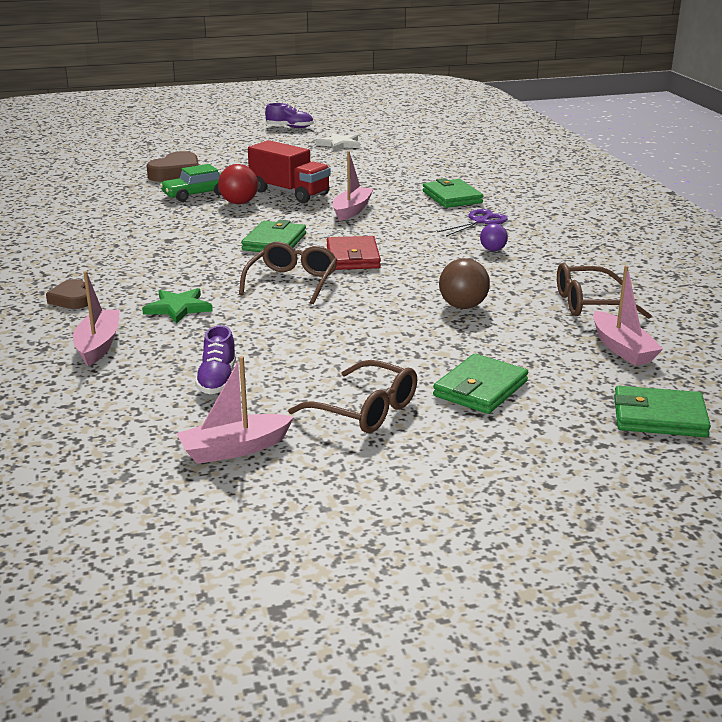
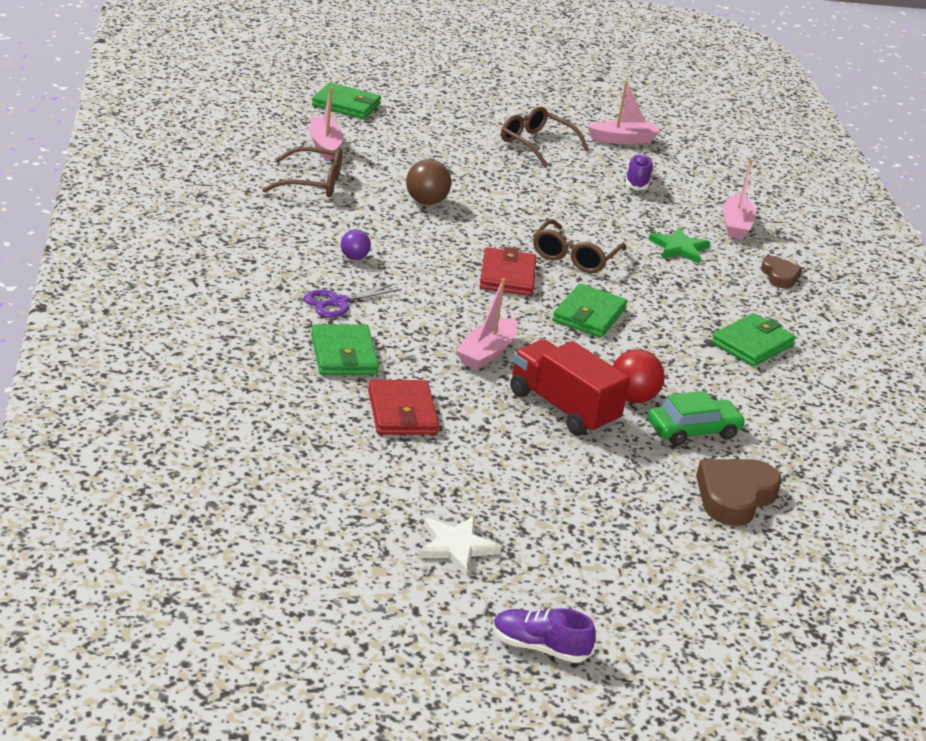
camera: 175 degrees left, 5 degrees up
(395, 179) = (402, 412): none -> red wallet
(480, 388) = (451, 141): green wallet -> green wallet (752, 344)

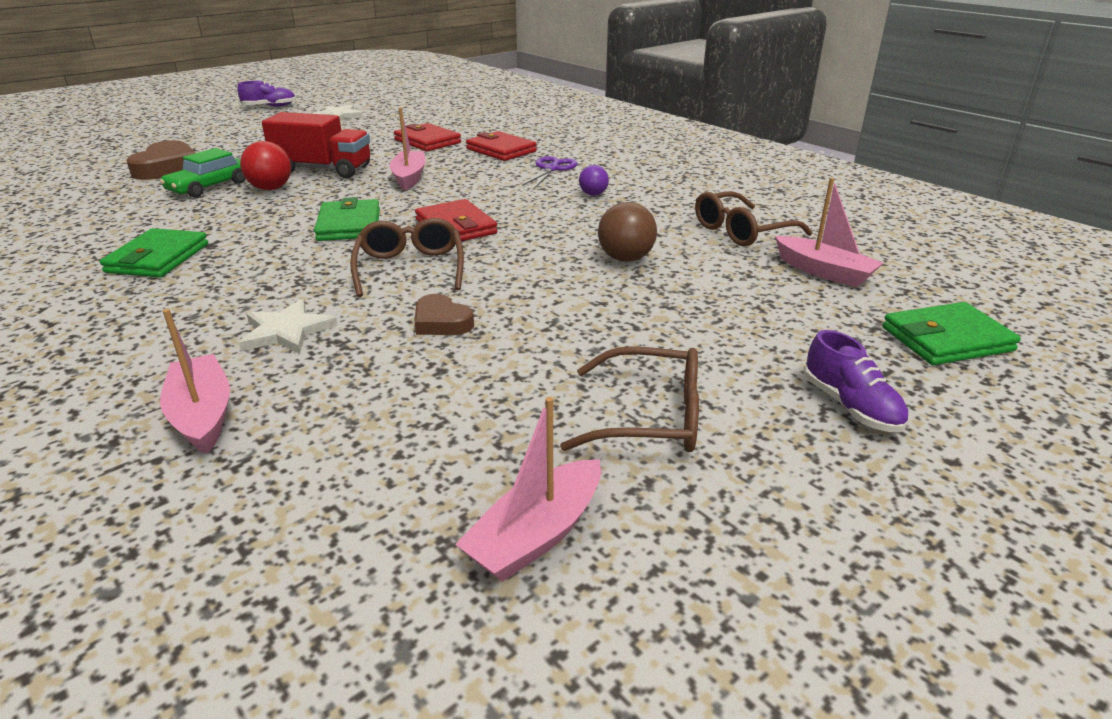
camera: 150 degrees right, 0 degrees up
(343, 354) = (501, 150): green wallet -> red wallet
(637, 181) = (421, 425): purple shoe -> purple shoe (850, 406)
(679, 248) = (286, 331): green star -> white star
(780, 276) = (115, 352): brown heart -> brown heart (441, 322)

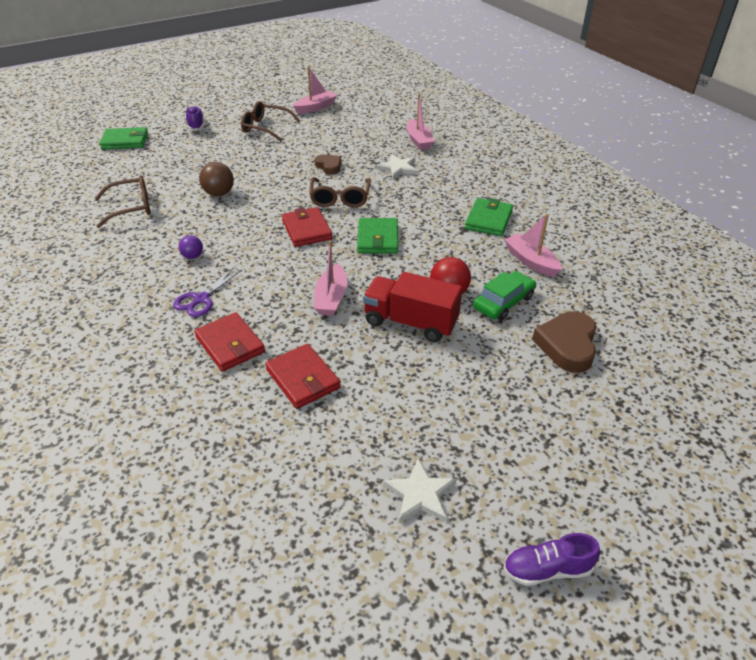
camera: 170 degrees left, 10 degrees up
(824, 271) = (125, 176): pink boat -> pink boat (531, 261)

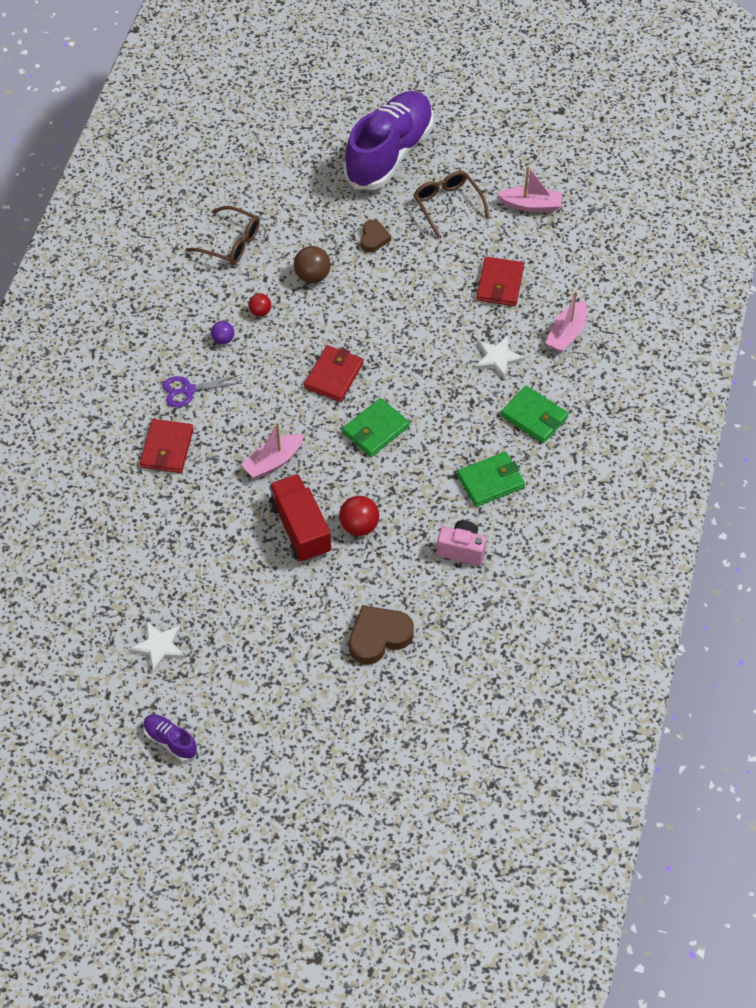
camera: 45 degrees right, 15 degrees up
(125, 141) = (305, 137): green wallet -> green wallet (534, 417)
(196, 125) = (389, 154): purple shoe -> purple shoe, size x2.47
(203, 228) = (260, 312): none -> red ball
(303, 378) = (182, 514): red wallet -> red wallet (500, 284)
(329, 166) = (440, 308): brown heart -> brown heart (373, 238)
(340, 198) = (401, 358): brown glasses -> none
(503, 302) = (386, 567): green car -> none
(531, 261) = (461, 549): pink boat -> pink camera

